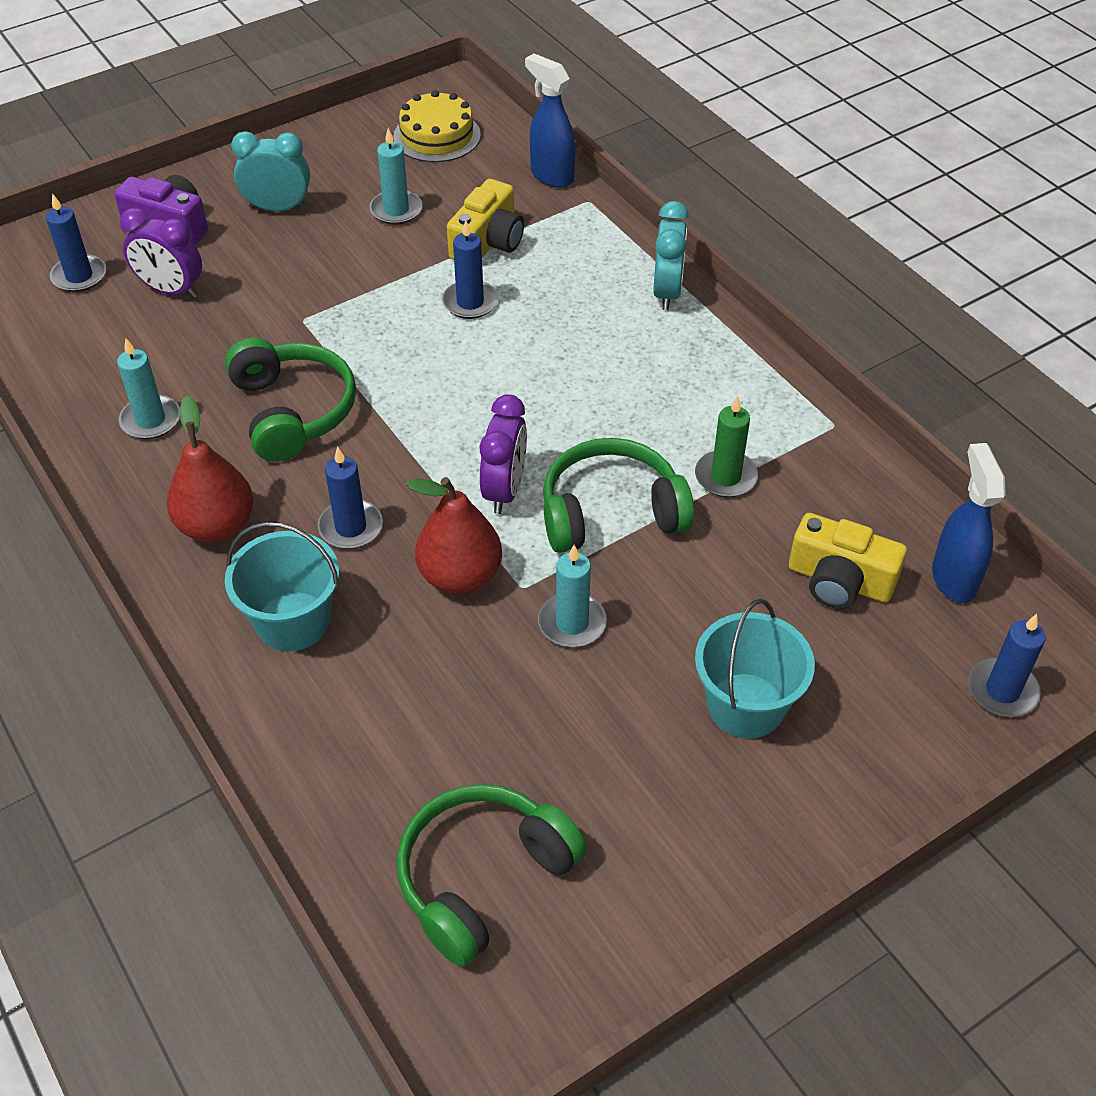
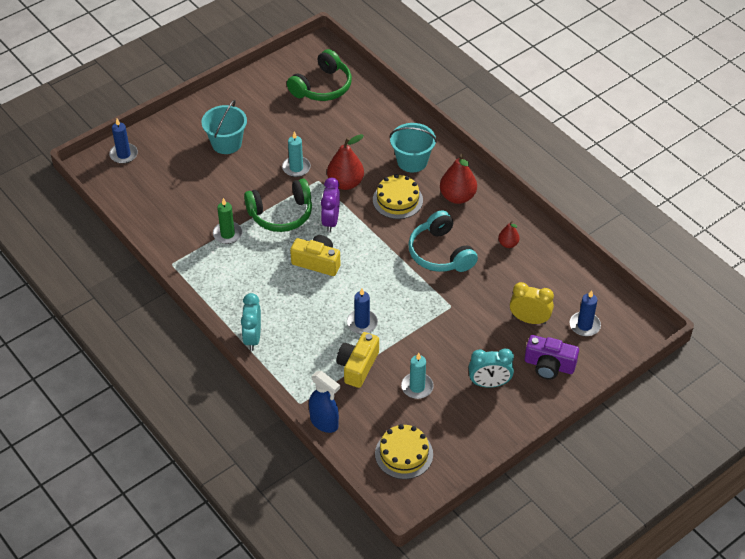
camera: 175 degrees right, 0 degrees up
(151, 420) = (508, 244): turquoise candle -> red pear
(171, 290) = (529, 319): purple clock -> yellow clock
(292, 411) = (440, 253): green headphones -> turquoise headphones
(351, 527) = (397, 200): blue candle -> yellow cake
(839, 581) = (181, 191): yellow camera -> yellow camera (317, 262)
(953, 578) = (132, 195): blue spray bottle -> none

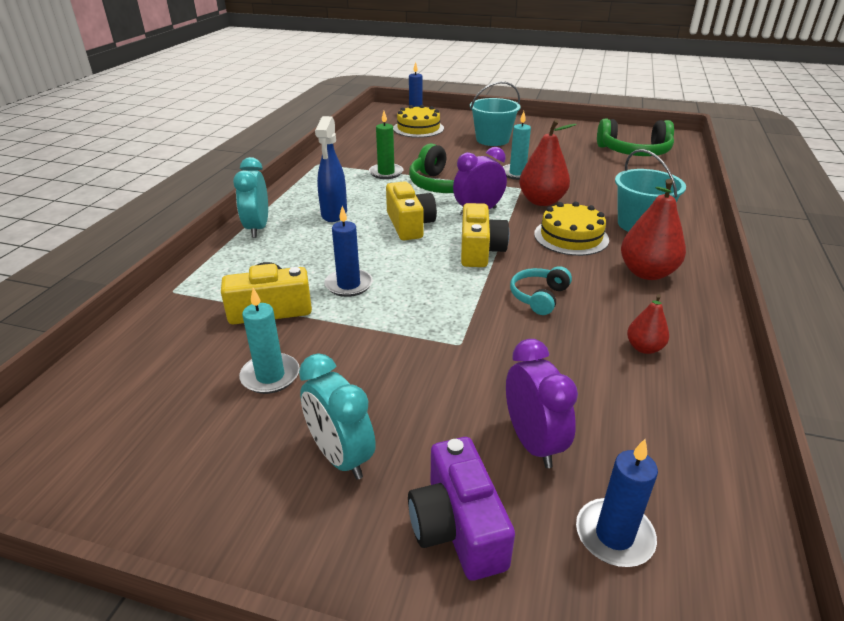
camera: 55 degrees right, 15 degrees down
(252, 338) = (257, 228): turquoise clock -> turquoise clock turned 60 degrees counterclockwise
(324, 423) = (146, 321): blue spray bottle -> blue spray bottle (334, 214)
(376, 248) = (480, 250): none -> yellow camera
(404, 454) = (113, 420): yellow cake -> yellow cake (418, 128)
(440, 253) = (539, 297): turquoise headphones -> turquoise headphones, size x0.56
(529, 319) = (533, 442): yellow clock -> purple clock

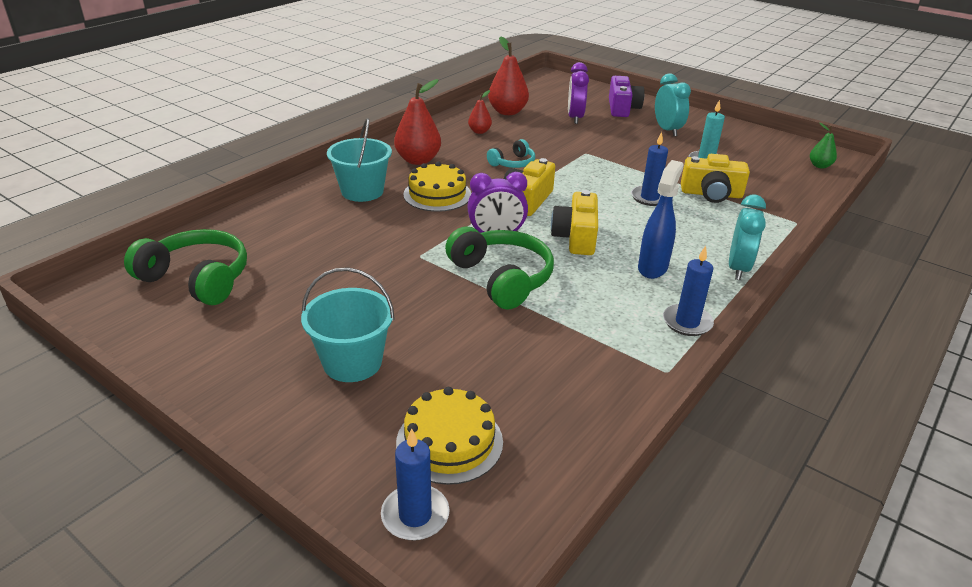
camera: 160 degrees left, 0 degrees up
(61, 422) = (819, 166): none -> green pear
(386, 173) = (568, 322): green candle -> none
(517, 173) = (398, 278): turquoise candle -> none
(541, 201) = (418, 233): red pear -> red pear (507, 112)
(614, 535) = (564, 97): blue candle -> blue candle (687, 322)

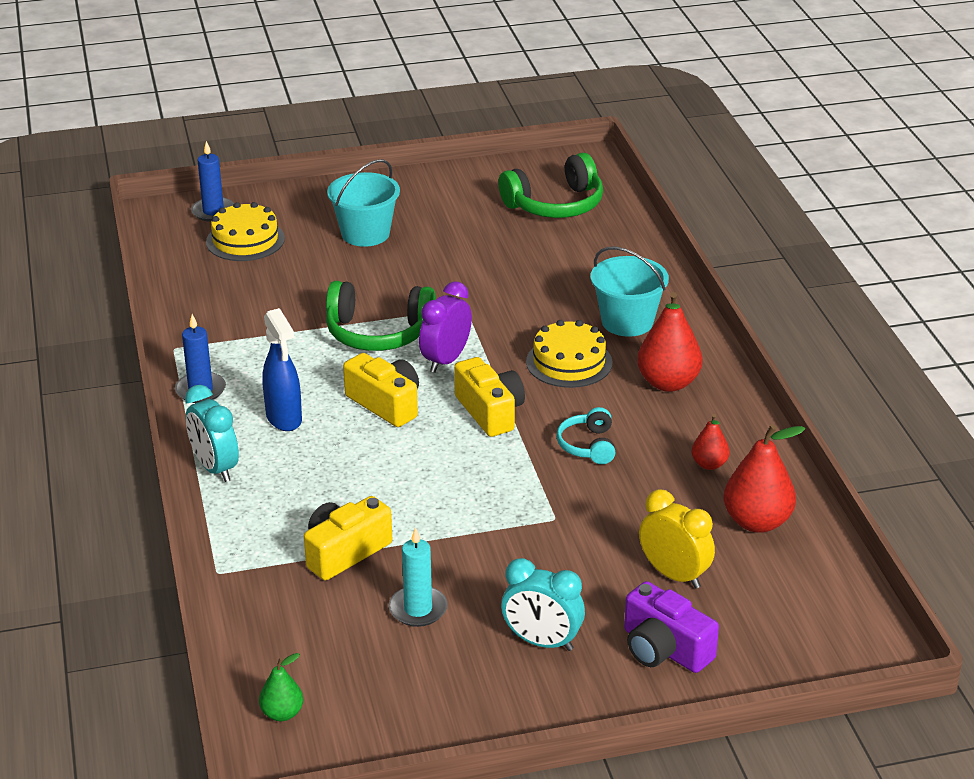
camera: 130 degrees right, 0 degrees up
(575, 118) = (674, 575): purple clock -> yellow clock
(649, 197) = (395, 499): blue candle -> none

